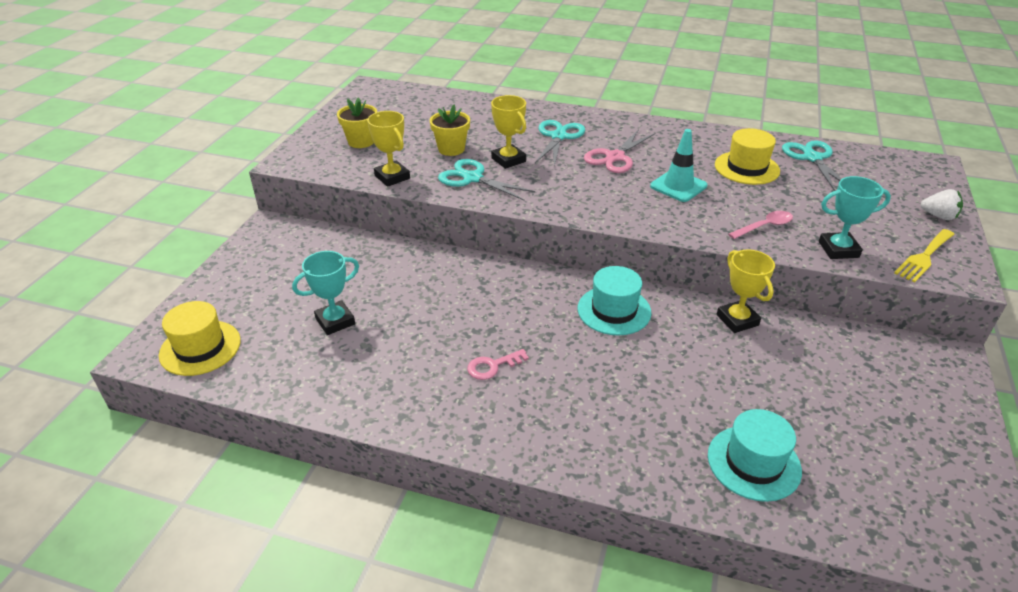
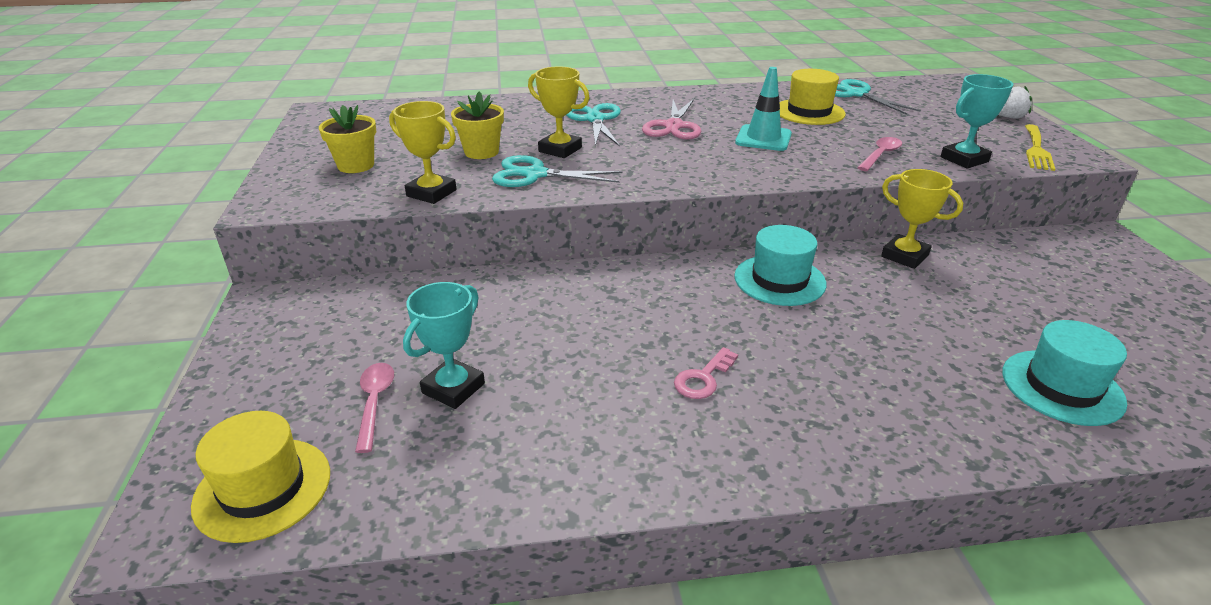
camera: 25 degrees left, 5 degrees down
(286, 316) = (375, 403): none -> pink spoon

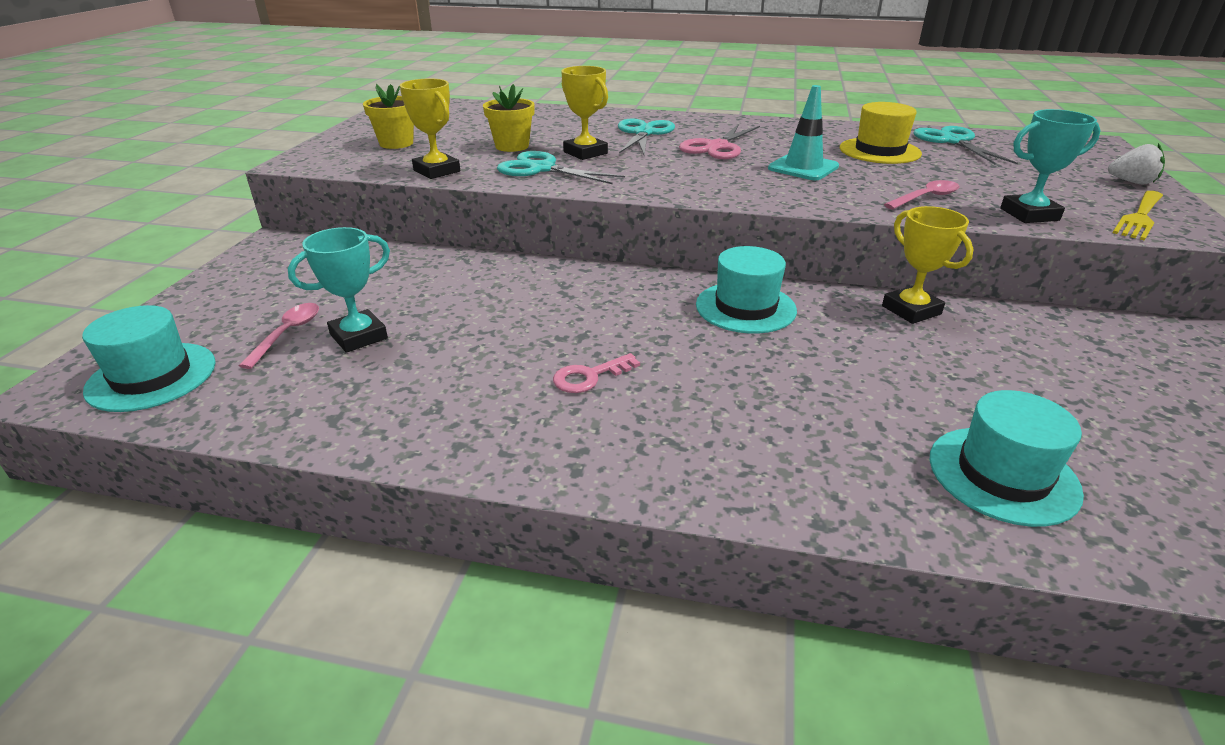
camera: 20 degrees right, 0 degrees up
(263, 488) = (152, 376): yellow hat -> turquoise hat

